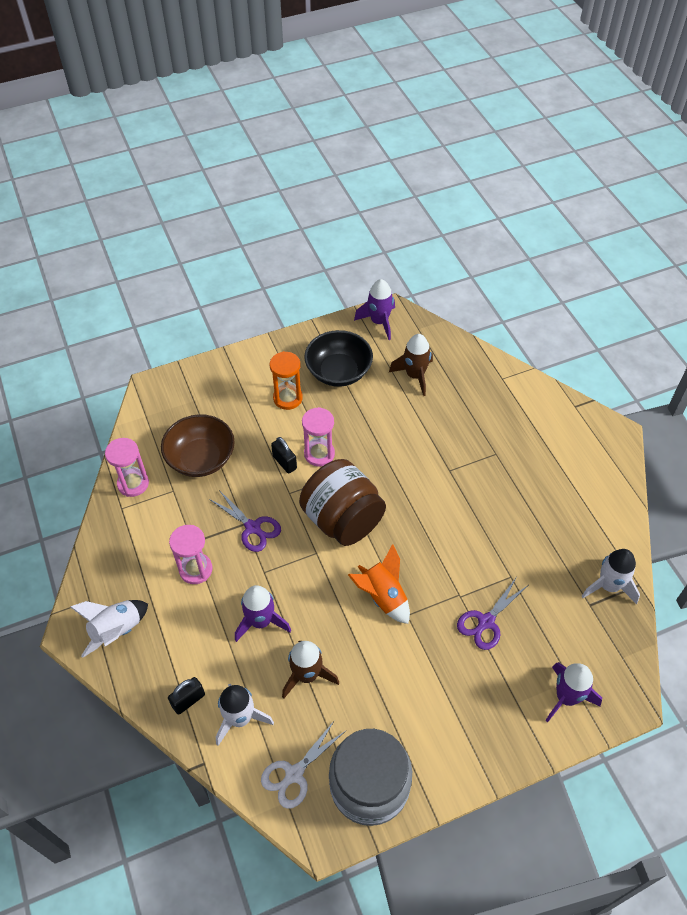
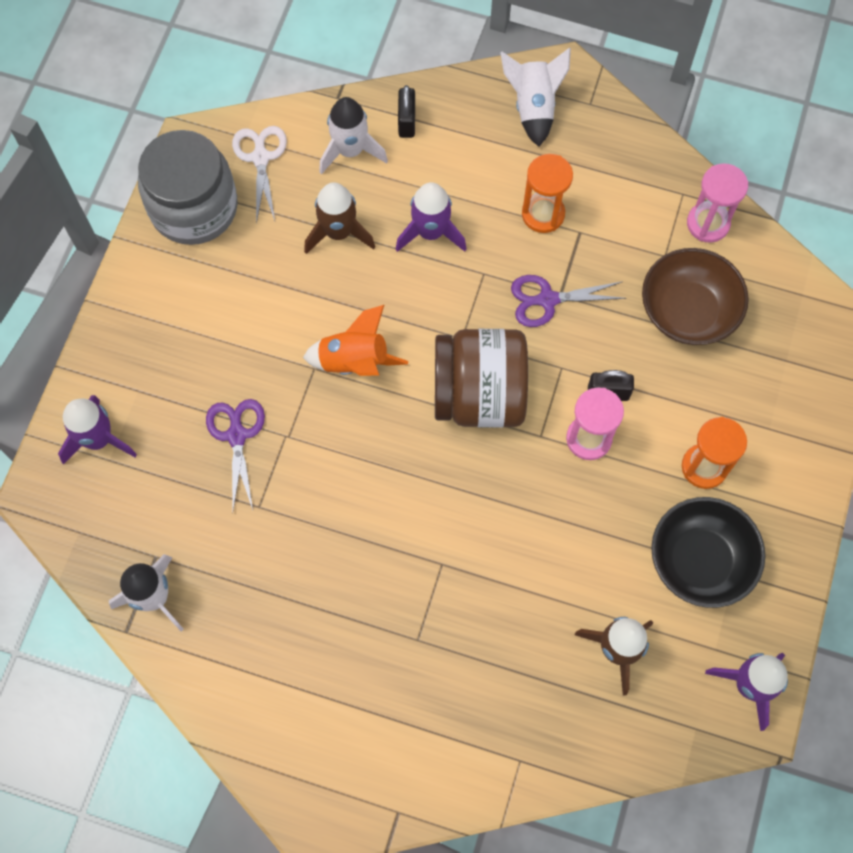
camera: 130 degrees right, 15 degrees up
(195, 569) = (543, 214): pink hourglass -> orange hourglass

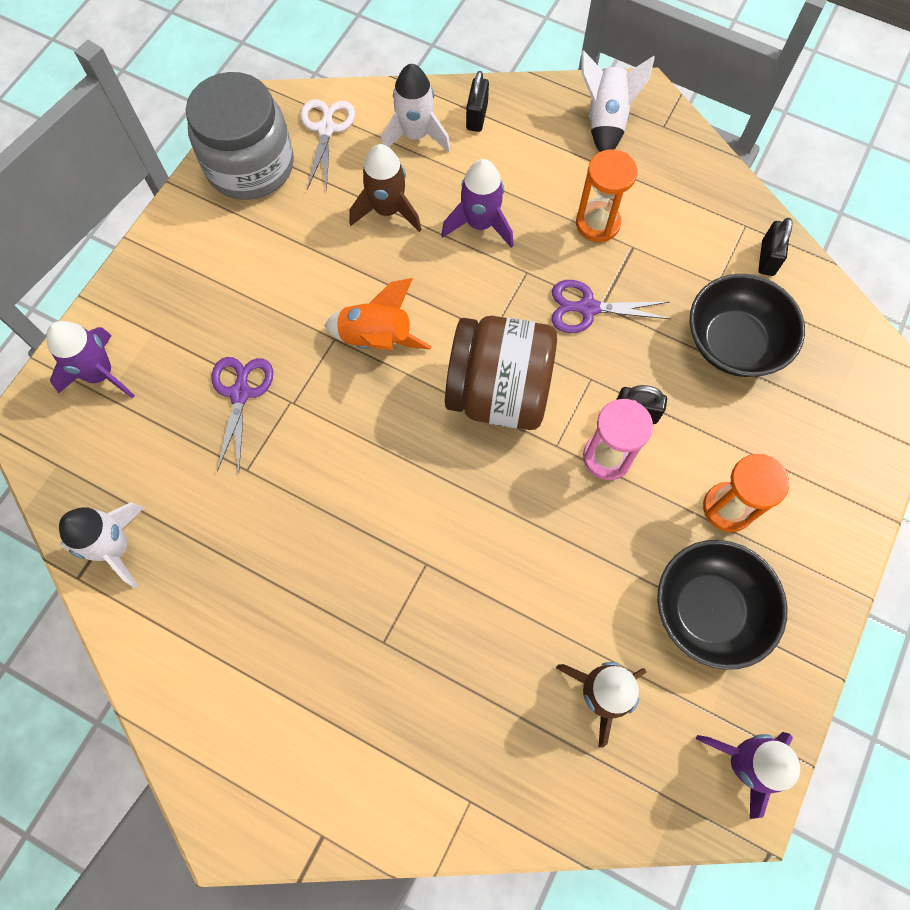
camera: 10 degrees right, 0 degrees up
(688, 311) = (733, 342): brown bowl -> black bowl
(708, 223) = (767, 258): pink hourglass -> black padlock

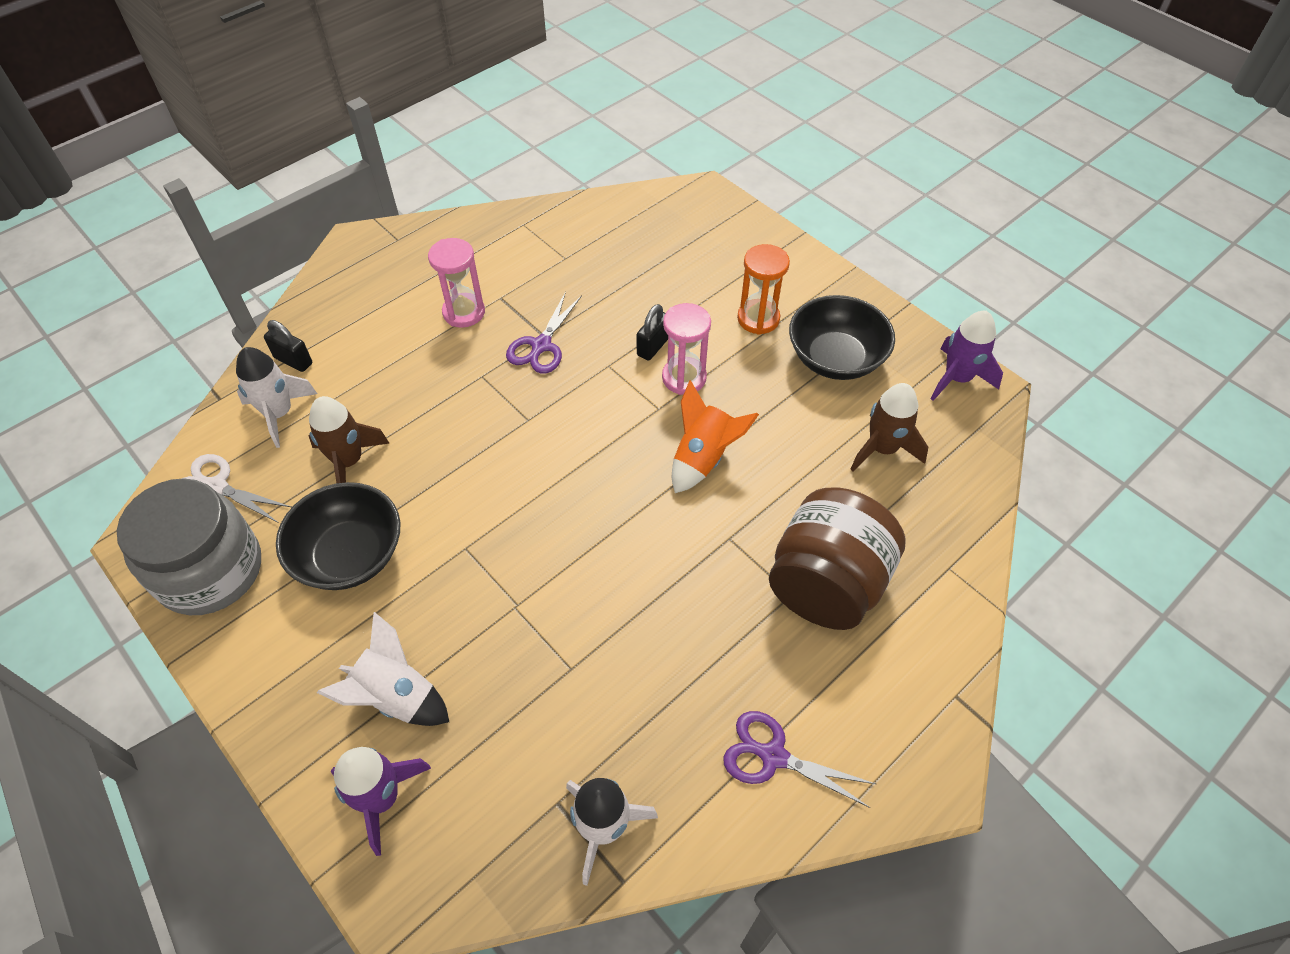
camera: 70 degrees left, 15 degrees down
(240, 392) = (480, 651): purple scissors -> purple scissors (772, 756)
(376, 338) = (485, 512): orange rocket -> orange rocket (703, 458)
(480, 224) = (411, 394): purple rocket -> none
(499, 393) = (589, 433): brown jar -> brown jar (826, 584)
(597, 223) = (464, 312): orange hourglass -> pink hourglass
(605, 121) = (366, 274): white rocket -> white rocket (396, 697)
(733, 342) = (622, 267): black bowl -> black bowl (350, 555)
(767, 258) = (560, 222): black padlock -> none

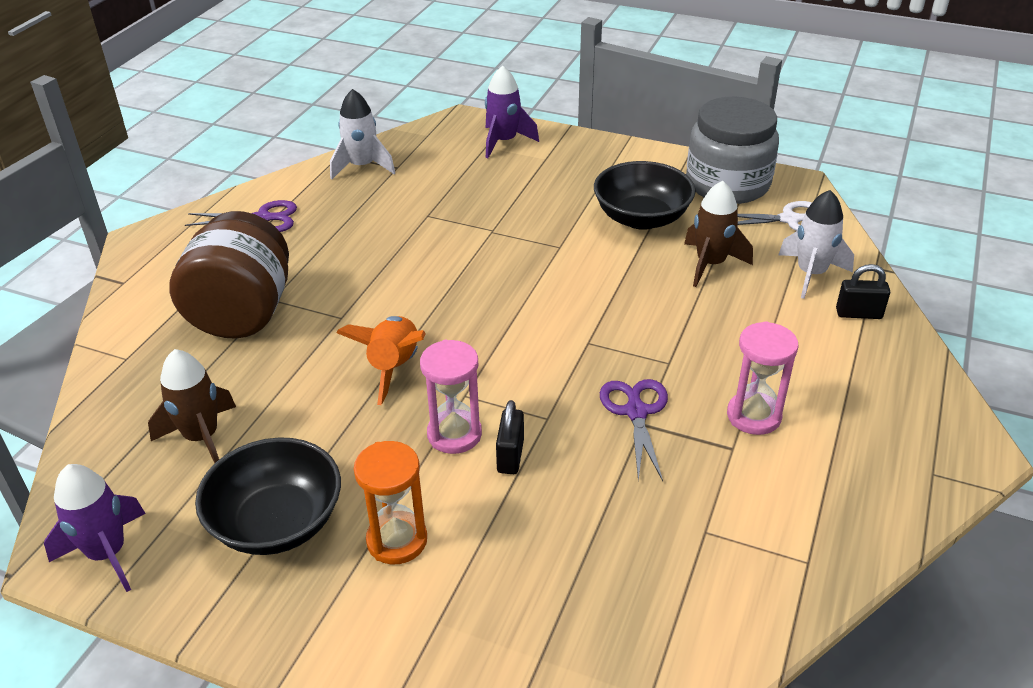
camera: 155 degrees right, 15 degrees down
(396, 697) = (535, 173): white rocket -> none

